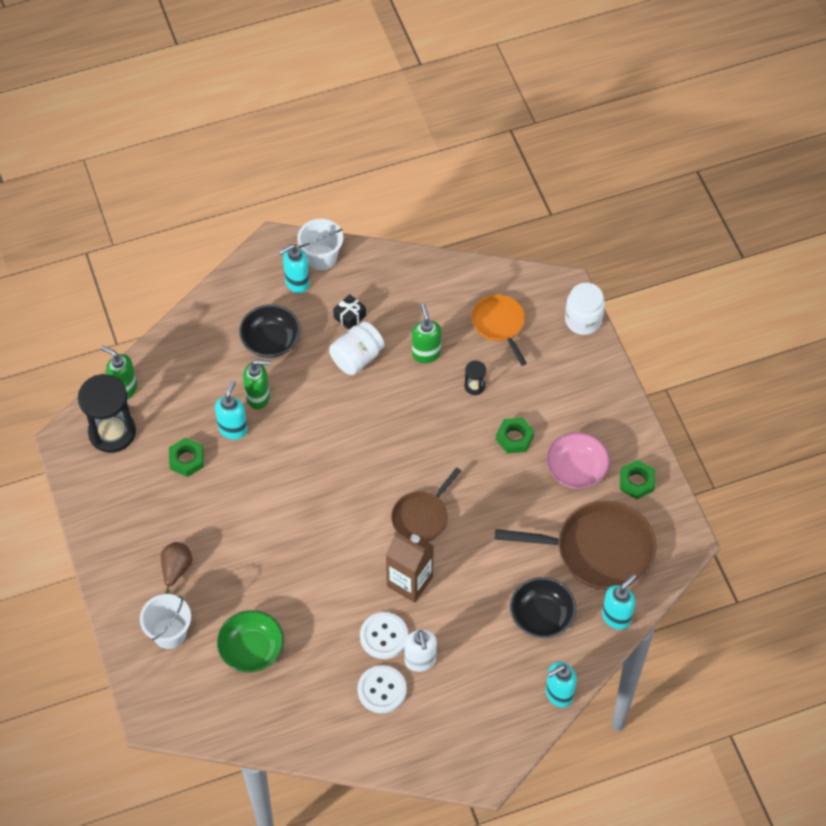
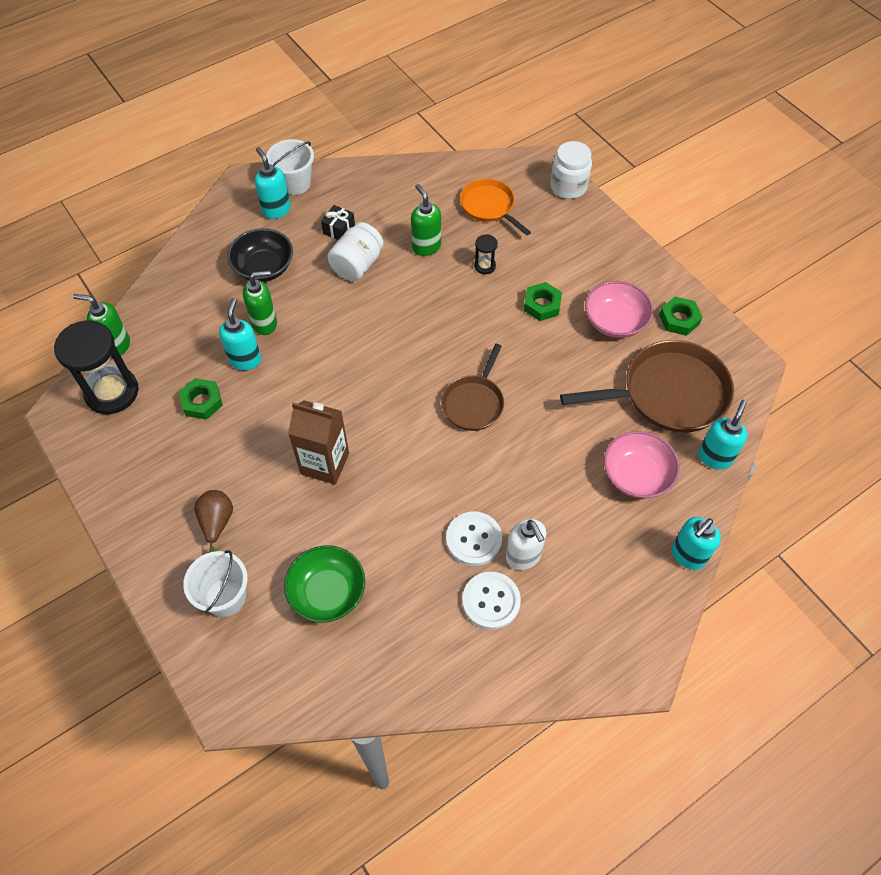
camera: 15 degrees left, 0 degrees up
(296, 283) = (276, 210): turquoise soap dispenser -> turquoise soap dispenser turned 105 degrees clockwise
(409, 581) = (483, 473): brown carton -> brown carton (325, 463)
(541, 616) = (636, 475): black bowl -> pink bowl

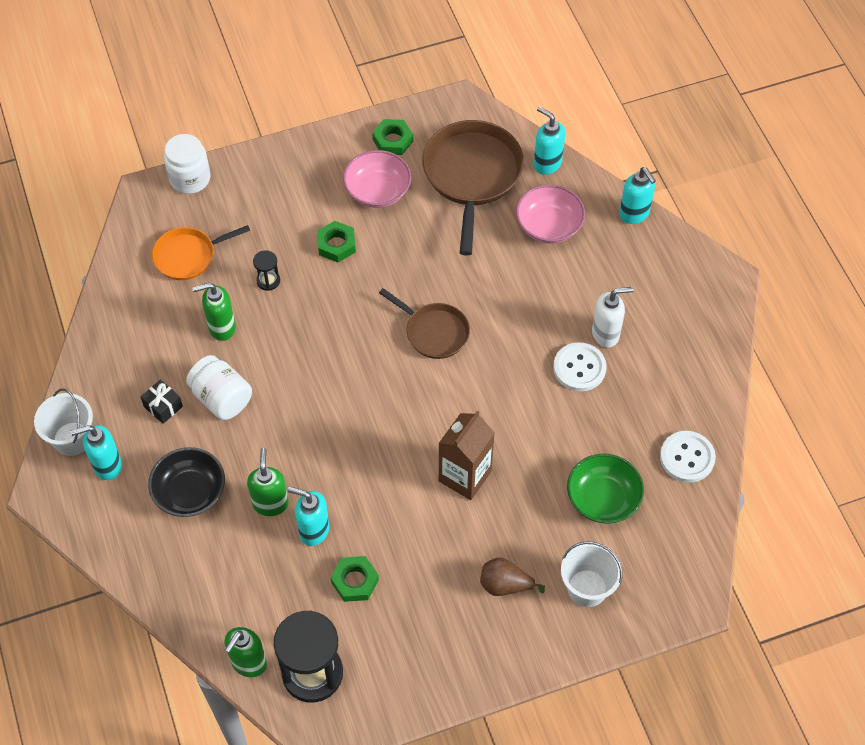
camera: 75 degrees left, 0 degrees up
(491, 601) = (642, 369): white button -> white button (687, 457)

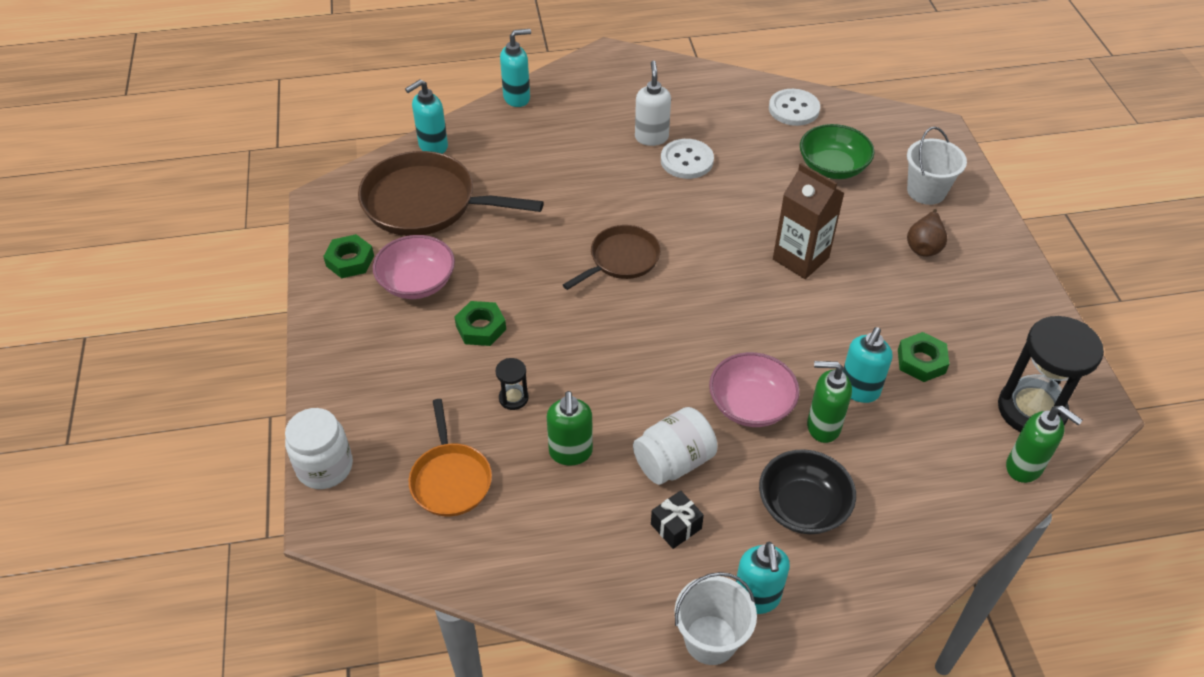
camera: 80 degrees left, 10 degrees down
(549, 226) = (512, 156): pink bowl -> pink bowl (751, 405)

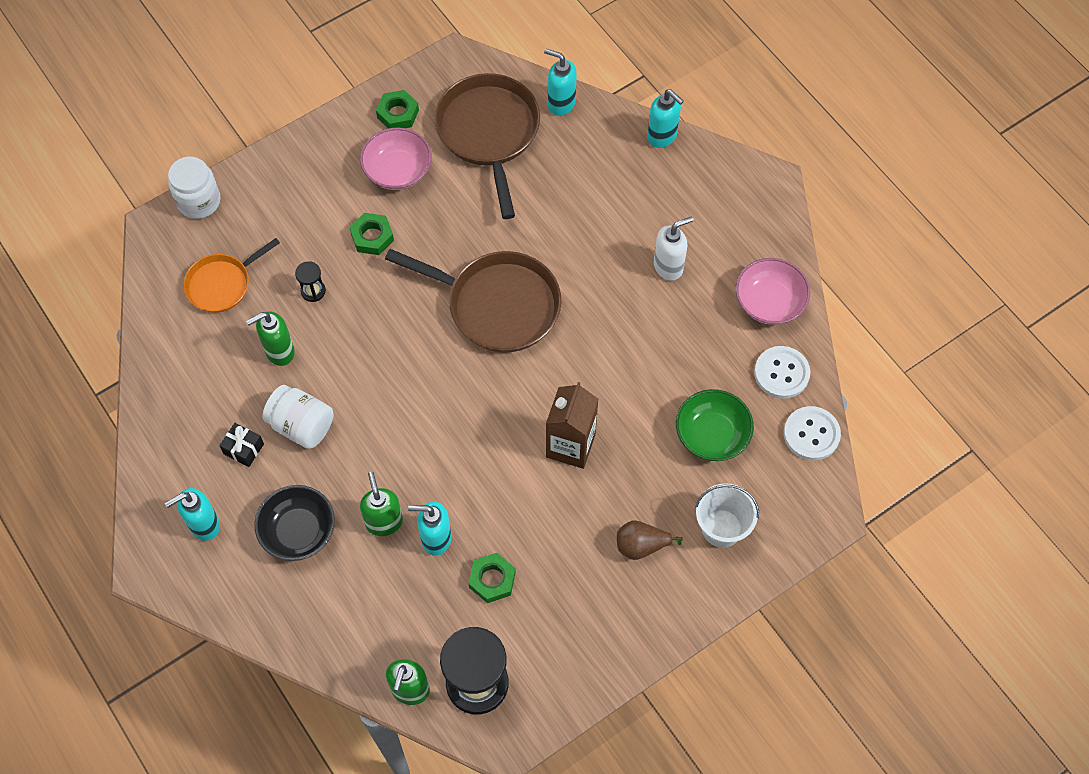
camera: 65 degrees right, 15 degrees up
(621, 259) = (497, 305): brown pan -> brown pan, size x1.70
(686, 160) = (652, 308): white button -> white button (811, 434)
(710, 639) = (159, 506): white bucket -> none
(751, 405) = (382, 461): pink bowl -> pink bowl (769, 302)

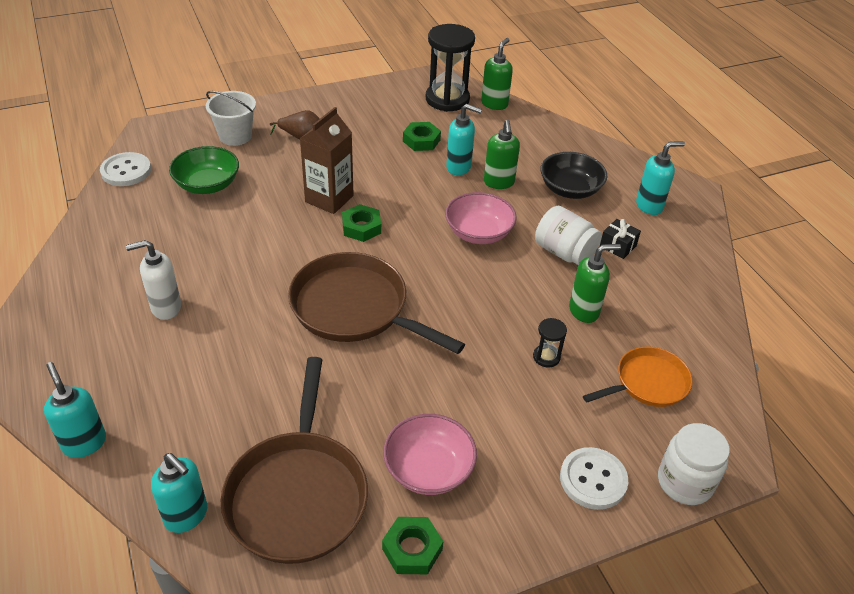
camera: 170 degrees left, 20 degrees down
(372, 237) = (474, 398): green nut -> green nut (361, 227)
(769, 302) = (89, 261): pink bowl -> pink bowl (478, 233)
(781, 373) = (119, 210): white button -> white button (593, 479)

